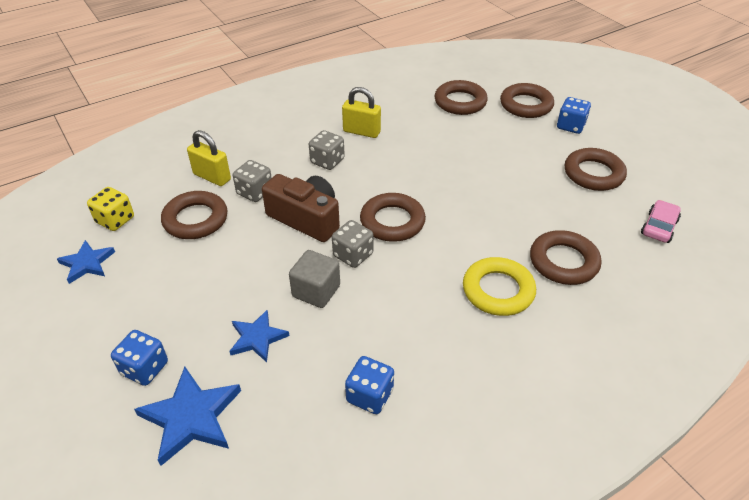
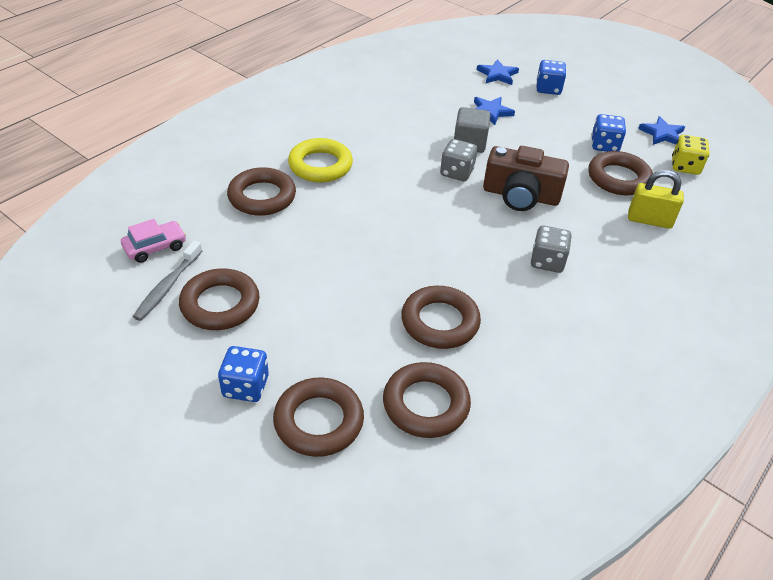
camera: 160 degrees right, 0 degrees up
(191, 417) = (497, 75): blue star -> blue star, size x0.64
(255, 192) = (591, 212): grey dice -> none
(361, 132) = (536, 313): yellow padlock -> none
(370, 395) = (395, 96): blue dice -> blue dice (604, 145)
(392, 221) = (437, 206): brown ring -> brown ring (440, 322)
(638, 193) = (167, 286): none -> grey toothbrush
(659, 227) = (155, 247): pink car -> pink car turned 135 degrees counterclockwise

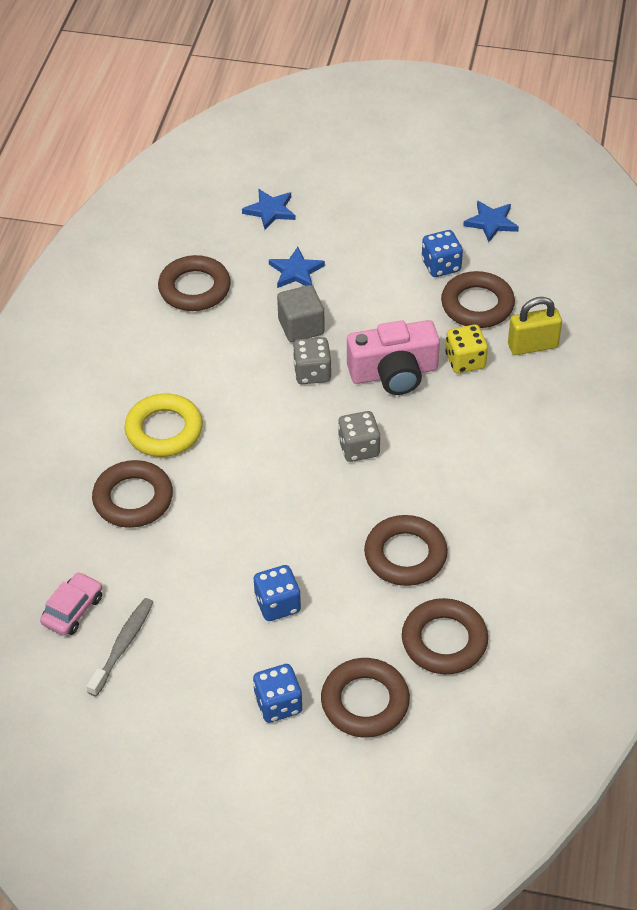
camera: 25 degrees left, 5 degrees up
(167, 286) = (123, 645): grey toothbrush -> grey toothbrush turned 150 degrees counterclockwise
(220, 304) = (190, 638): brown ring -> brown ring (194, 288)
(520, 195) = (394, 373): brown camera -> pink camera
(547, 261) = (463, 441): grey dice -> grey dice (359, 448)
(548, 89) = (338, 208): blue dice -> blue dice (277, 604)
(685, 167) = (534, 259): yellow dice -> yellow dice (465, 361)

